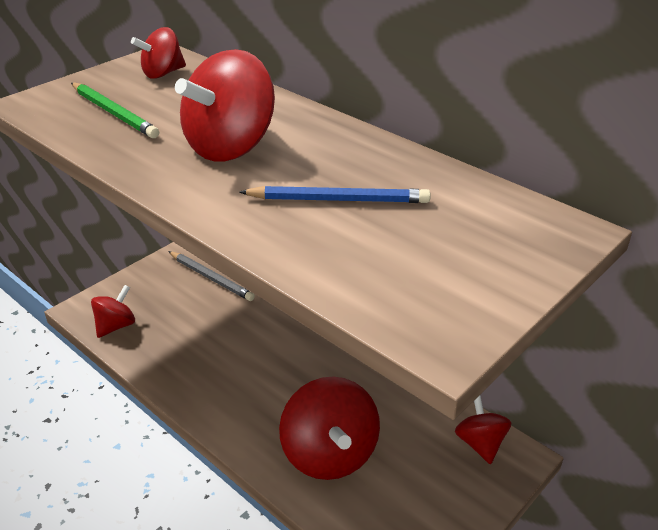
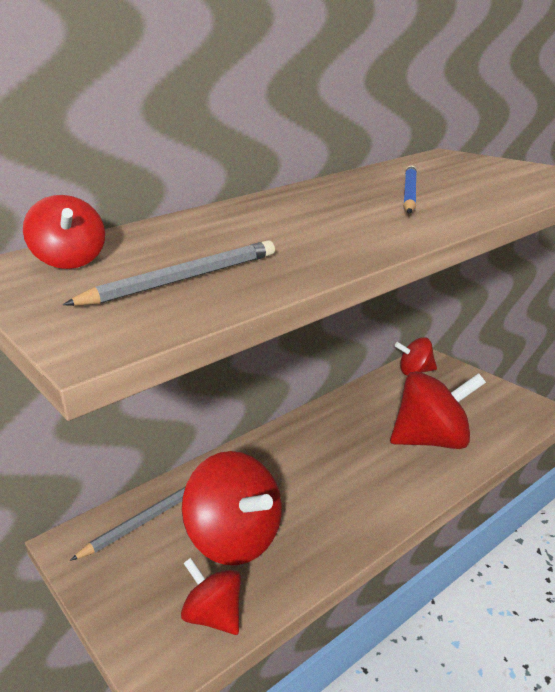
camera: 80 degrees left, 10 degrees down
(114, 113) = (182, 280): green pencil -> grey pencil
(230, 147) = (304, 225): red spinning top -> red spinning top (236, 540)

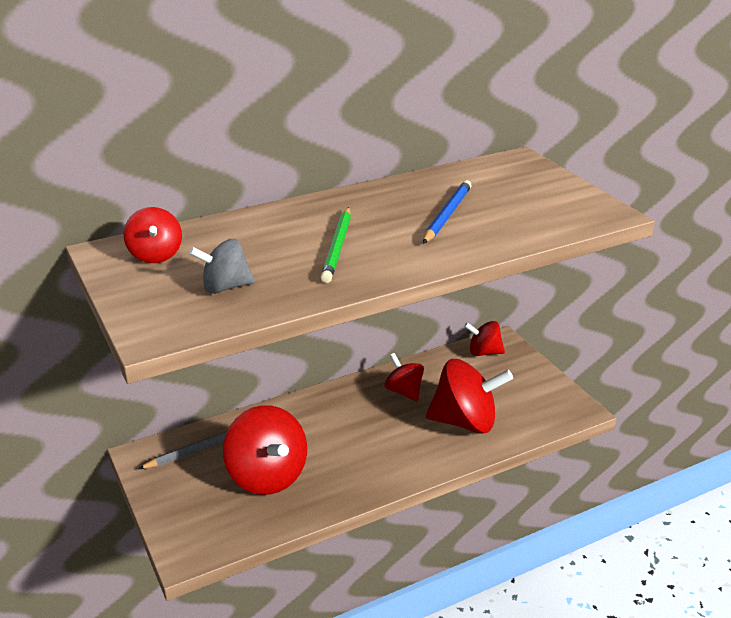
camera: 10 degrees right, 5 degrees up
(182, 280) = (225, 287): grey pencil -> grey spinning top
(214, 616) = (233, 528): red spinning top -> red spinning top (404, 391)
(305, 230) = (337, 247): none -> green pencil

